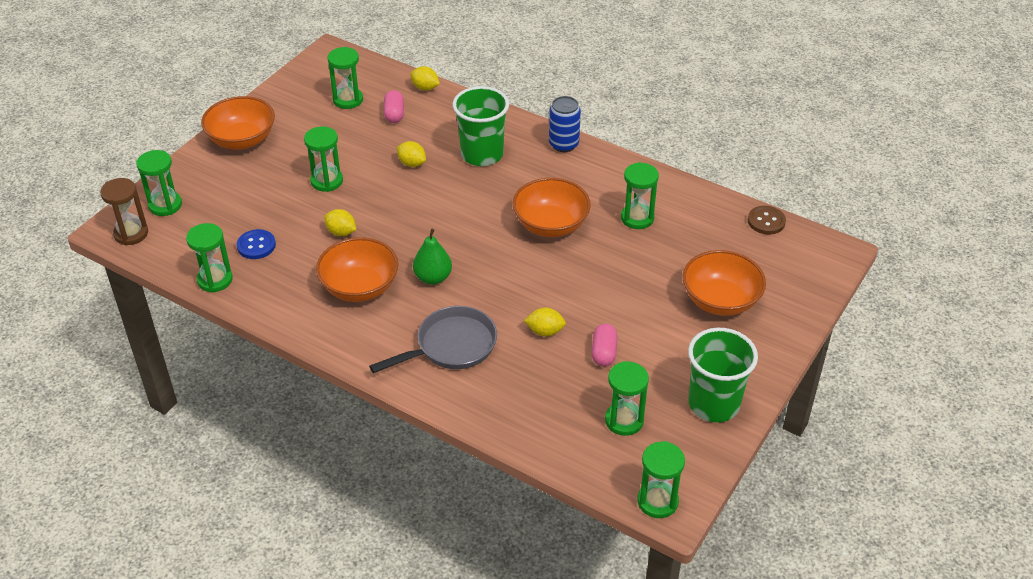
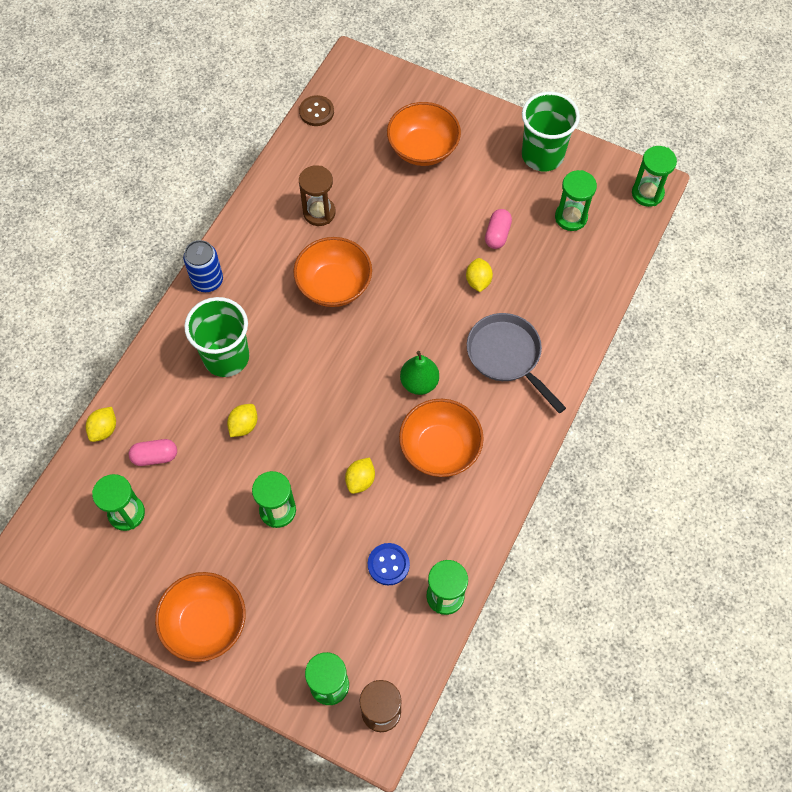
camera: 95 degrees left, 20 degrees up
(604, 352) = (497, 234): pink capsule -> pink capsule turned 75 degrees counterclockwise
(637, 218) = (319, 212): green hourglass -> brown hourglass

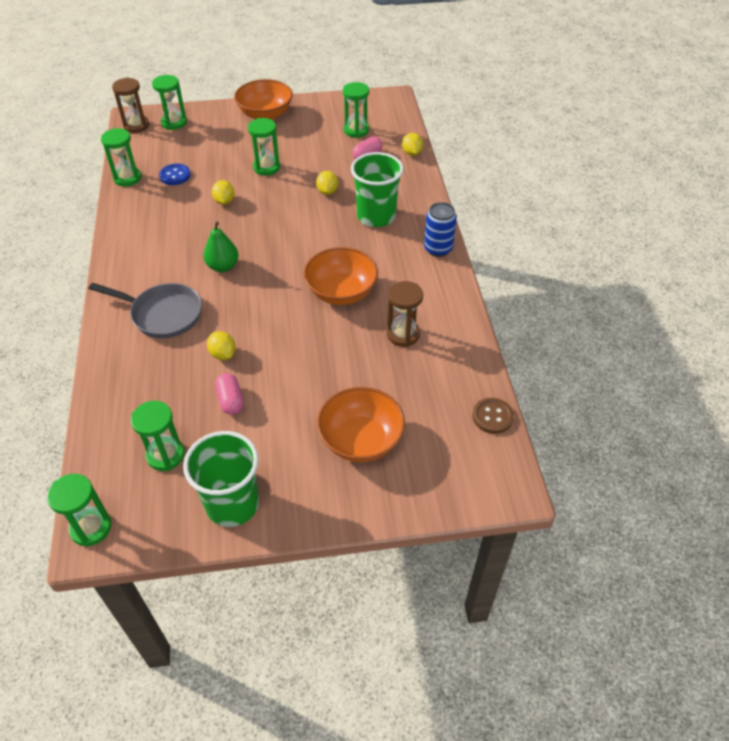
camera: 145 degrees right, 15 degrees down
(440, 448) = (180, 239): orange bowl -> none

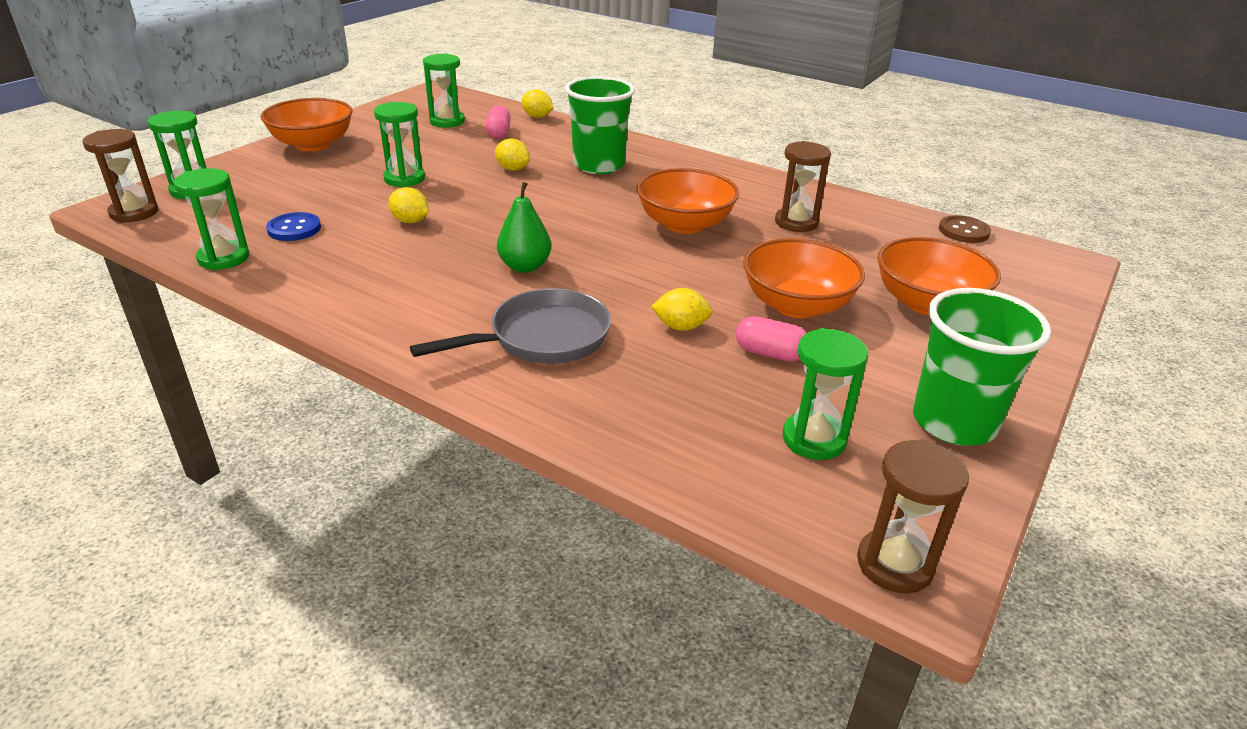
camera: 50 degrees left, 15 degrees down
(91, 528) = (894, 564): green hourglass -> brown hourglass
(294, 385) = (796, 305): none -> orange bowl
(438, 249) = (697, 161): blue can -> none

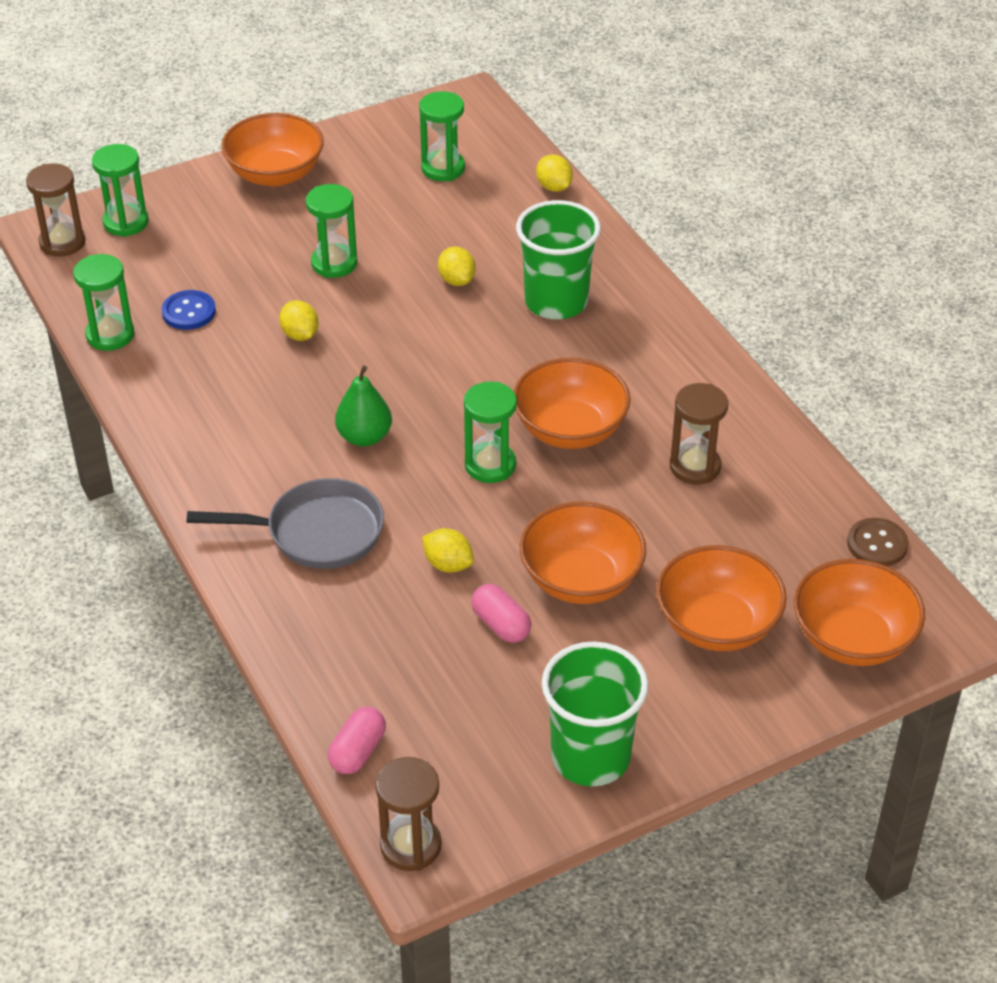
camera: 30 degrees right, 10 degrees up
(498, 133) = (486, 208): pink capsule -> pink capsule (358, 751)
(814, 439) = (454, 723): green hourglass -> green hourglass (490, 465)
(1023, 284) = (853, 639): none -> orange bowl

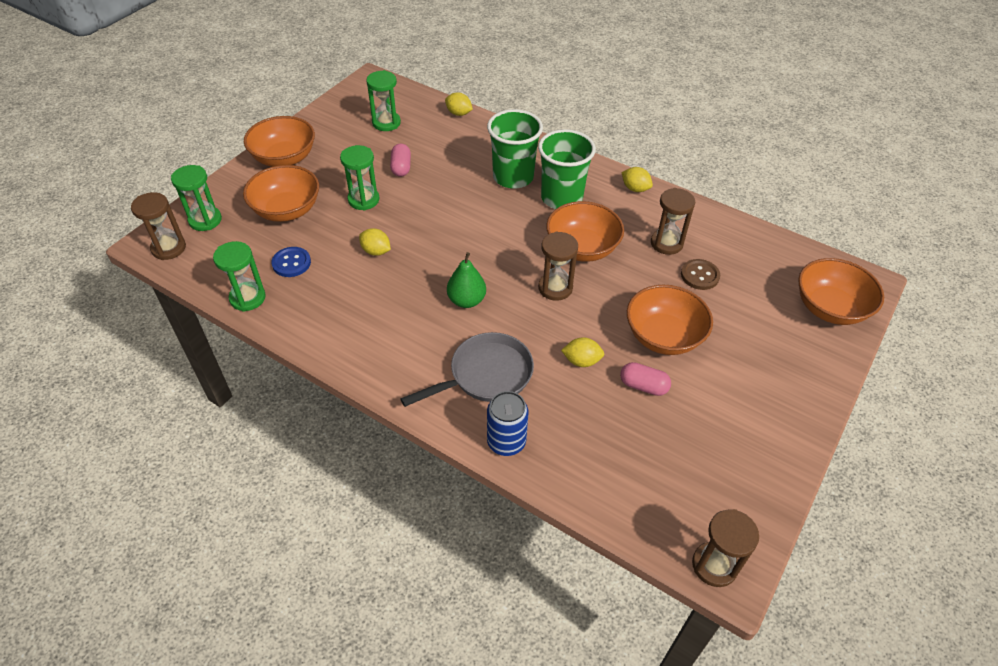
camera: 30 degrees left, 5 degrees up
(281, 614) = (506, 442): none -> blue can
(358, 751) = (629, 515): pink capsule -> pink capsule (401, 167)
(456, 280) = (446, 184): yellow lemon -> yellow lemon (635, 189)
(490, 465) = (555, 288): green hourglass -> brown hourglass
(590, 757) = (763, 447): green cup -> green cup (561, 198)
(717, 625) = (757, 331): orange bowl -> orange bowl (287, 210)
(877, 544) = (793, 249): brown button -> brown button (700, 275)

